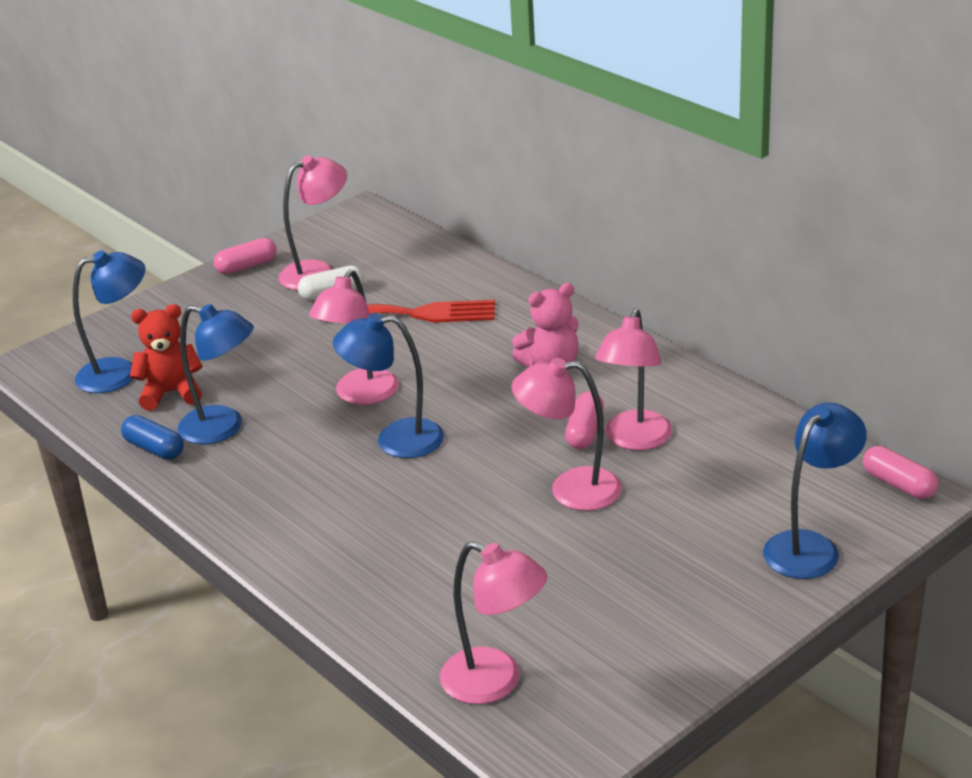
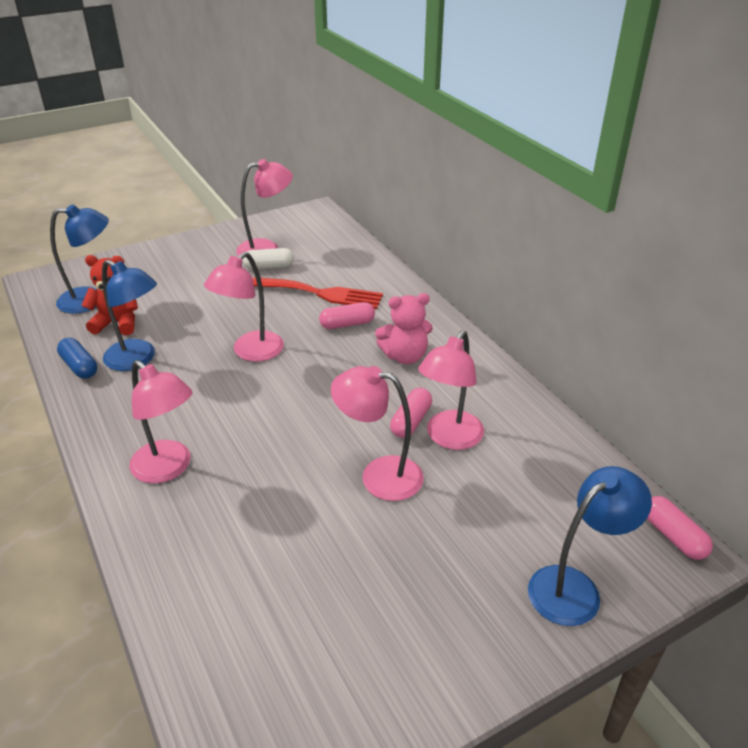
camera: 10 degrees right, 5 degrees up
(247, 266) = (220, 236): pink capsule -> pink capsule (347, 324)
(395, 440) = (259, 397): blue lamp -> none
(495, 682) = (233, 675): pink lamp -> pink lamp (168, 468)

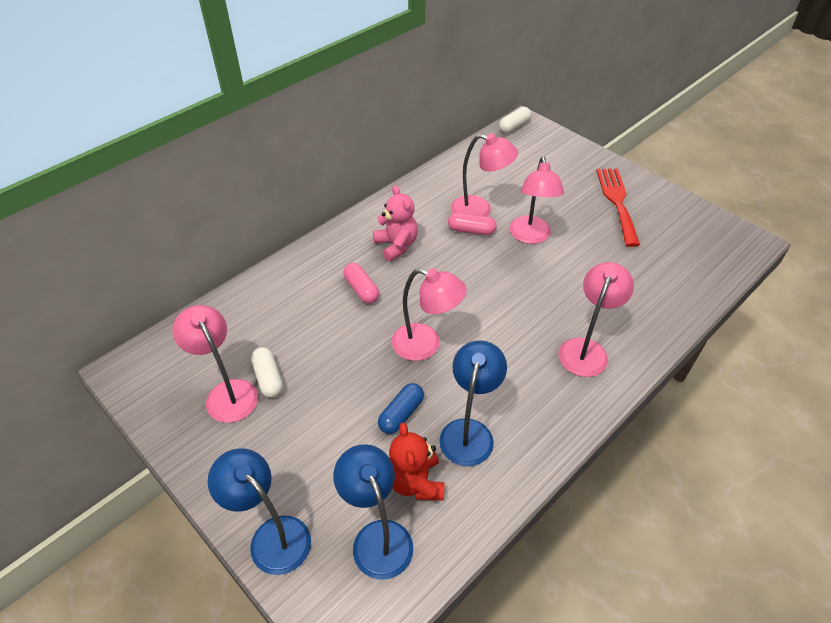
camera: 105 degrees left, 10 degrees up
(79, 366) = (500, 480): blue capsule -> blue capsule (401, 414)
(322, 293) = (314, 319): red fork -> red fork (617, 202)
(575, 587) = (567, 155): blue lamp -> blue lamp (271, 536)
(673, 536) = (514, 126): pink capsule -> white capsule

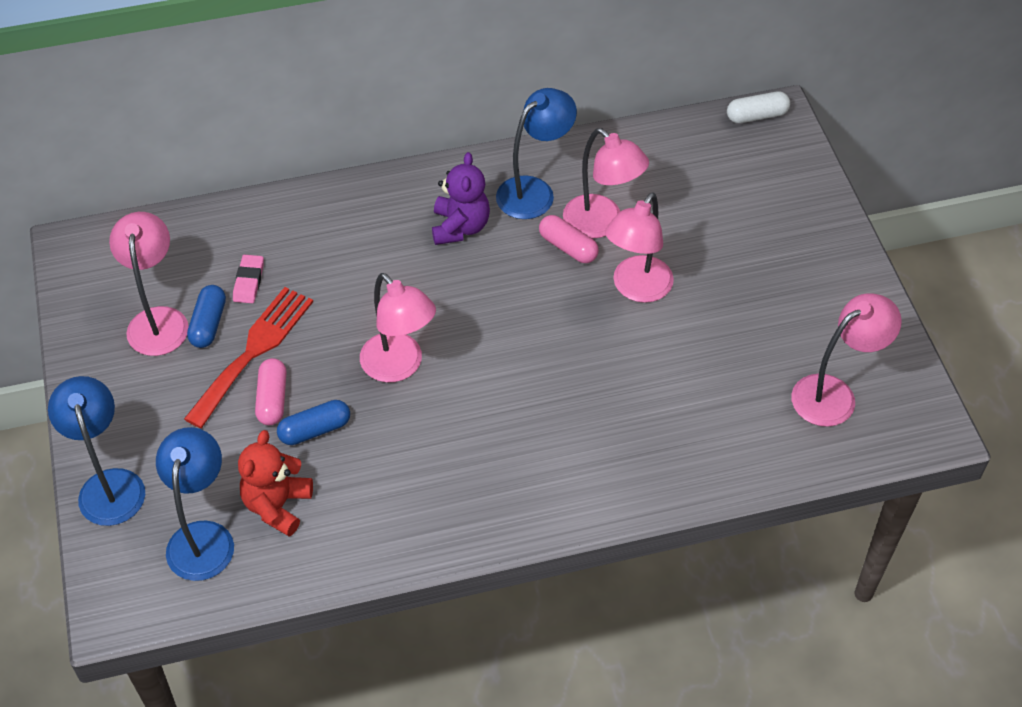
camera: 30 degrees right, 5 degrees up
(268, 378) = (208, 324): white capsule -> blue capsule
(278, 337) = (249, 281): none -> pink eraser
(361, 289) = (378, 265): pink capsule -> pink capsule (272, 399)
(396, 246) = (460, 227): pink teddy bear -> purple teddy bear
(469, 432) = (370, 484): blue lamp -> blue lamp (534, 191)
(586, 349) = (578, 460): pink lamp -> pink lamp (834, 394)
(617, 202) = (797, 291): red fork -> red fork (253, 351)

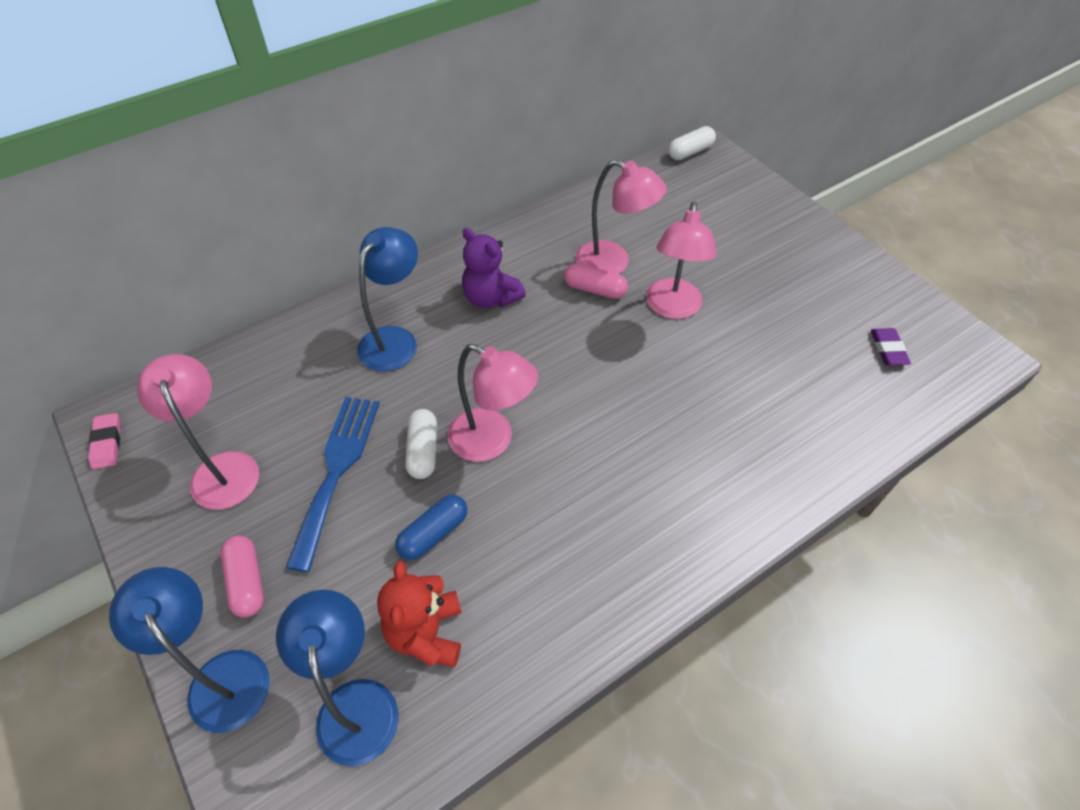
camera: 20 degrees left, 0 degrees up
(208, 324) = (278, 456): blue capsule -> none
(249, 281) = (306, 402): pink eraser -> pink eraser (107, 443)
(253, 351) = (336, 470): red fork -> blue fork
(272, 399) = (375, 514): pink capsule -> pink capsule (247, 582)
(334, 357) = (423, 451): none -> white capsule
(460, 227) = (491, 298): purple teddy bear -> purple teddy bear turned 150 degrees clockwise
(534, 191) = (541, 251): blue lamp -> blue lamp (394, 339)
(834, 394) = (888, 349): pink lamp -> purple eraser

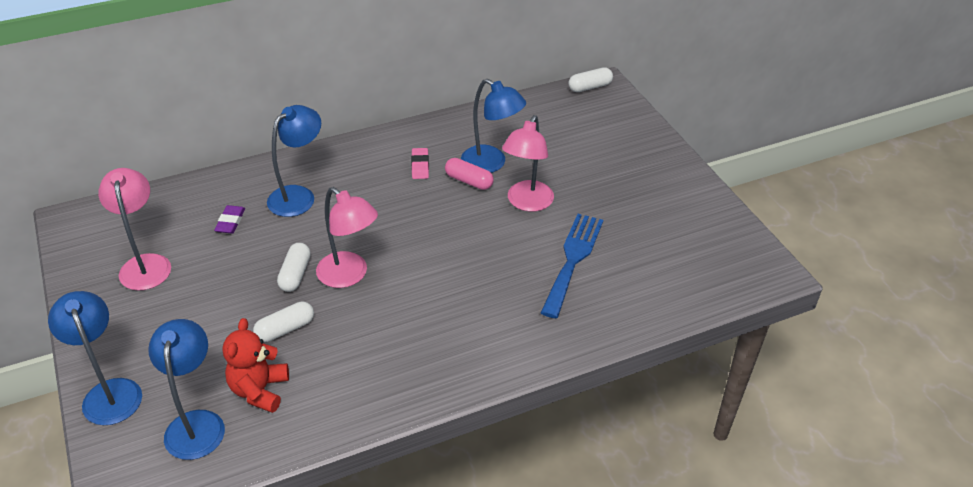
camera: 10 degrees right, 10 degrees down
(107, 443) = (68, 236): pink eraser -> pink eraser (420, 166)
(247, 582) = (143, 338): pink capsule -> none
(336, 470) = (227, 277): blue fork -> blue fork (573, 260)
(433, 533) = (285, 329): blue capsule -> white capsule
(491, 298) = (383, 176): purple teddy bear -> none
(613, 263) = (491, 164): pink lamp -> blue lamp
(888, 349) = (694, 257): purple eraser -> purple eraser (230, 222)

